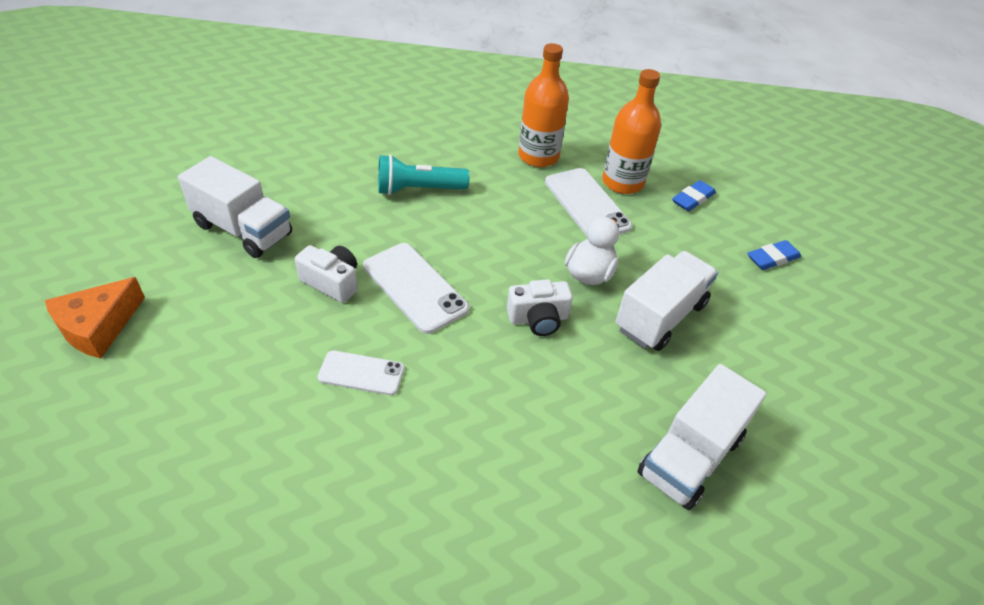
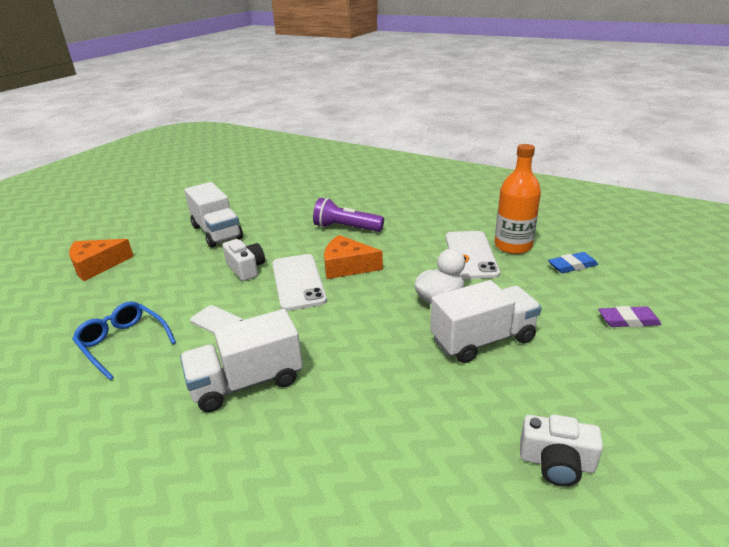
camera: 30 degrees right, 15 degrees down
(252, 439) = (123, 343): none -> blue glasses
(418, 190) = (346, 228): turquoise flashlight -> purple flashlight
(459, 250) = (347, 266): none -> orange cheese
(538, 156) = (452, 221): orange bottle -> none
(538, 319) = (375, 319): white camera -> white camera (556, 463)
(690, 456) = (437, 450): white truck -> white truck (247, 382)
(772, 258) = (628, 320): blue eraser -> purple eraser

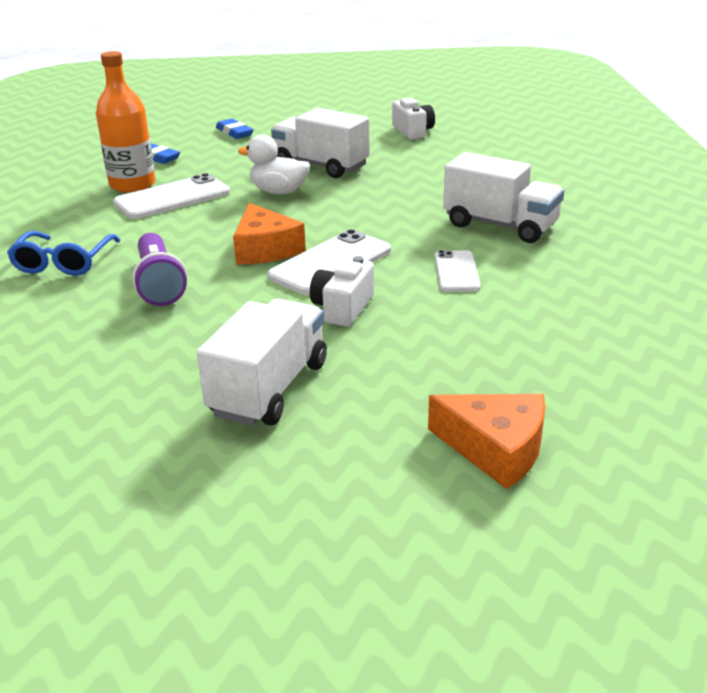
camera: 125 degrees left, 0 degrees up
(123, 343) = (564, 307): blue glasses -> blue glasses (64, 262)
(628, 320) = (234, 133): purple eraser -> blue eraser

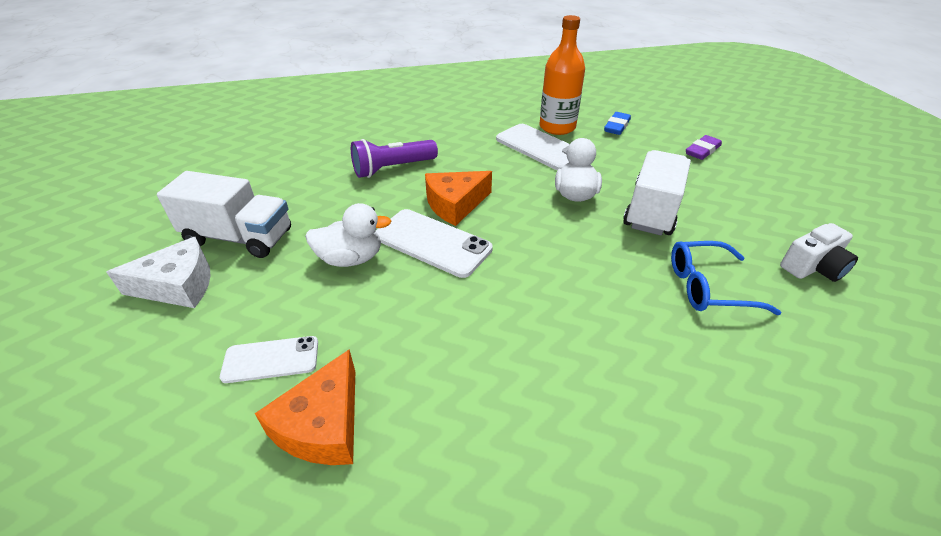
camera: 80 degrees right, 10 degrees up
(64, 262) = (422, 129): blue glasses -> blue glasses (709, 287)
(234, 133) = (702, 151): blue eraser -> purple eraser
(342, 308) = (351, 259): white camera -> white duck
(358, 423) = (178, 285): none -> white cheese
(456, 272) = (422, 329): white phone -> white phone (271, 359)
(495, 449) = (107, 369): orange cheese -> orange cheese (323, 424)
(500, 226) = (548, 365): white truck -> none

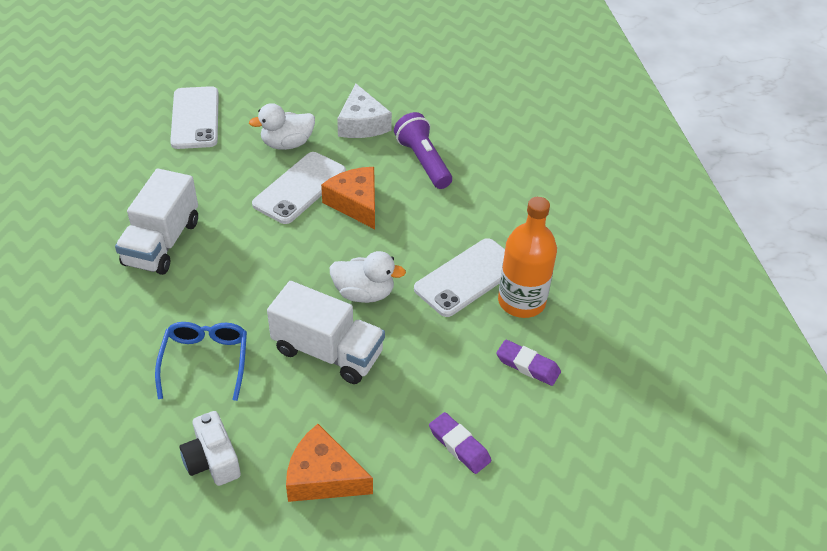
camera: 90 degrees right, 5 degrees up
(178, 285) = (274, 69): white cheese -> white cheese (362, 124)
(239, 237) = (323, 86): white truck -> white truck (162, 243)
(271, 359) = (195, 118): white phone -> white phone, size x1.62
(323, 424) = (140, 144): orange cheese -> orange cheese (323, 477)
(351, 259) = (287, 144): white duck -> white duck turned 75 degrees clockwise
(616, 126) = (528, 365): blue eraser -> purple eraser

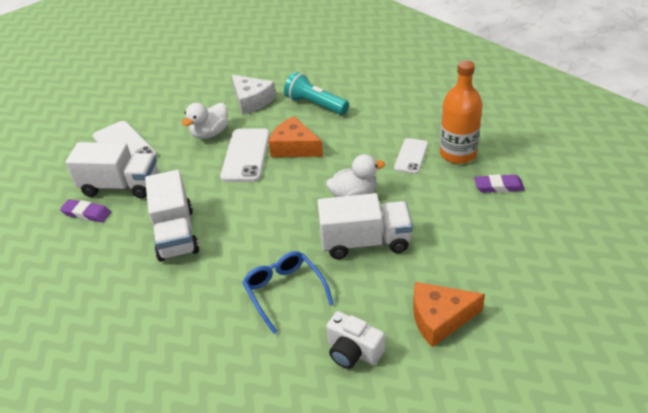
camera: 25 degrees left, 5 degrees down
(156, 163) = (121, 186): none -> white truck
(423, 161) = (315, 105): purple flashlight -> turquoise flashlight
(459, 445) = (505, 252): purple eraser -> purple eraser (86, 213)
(467, 277) = (411, 156): white phone -> white phone, size x0.62

